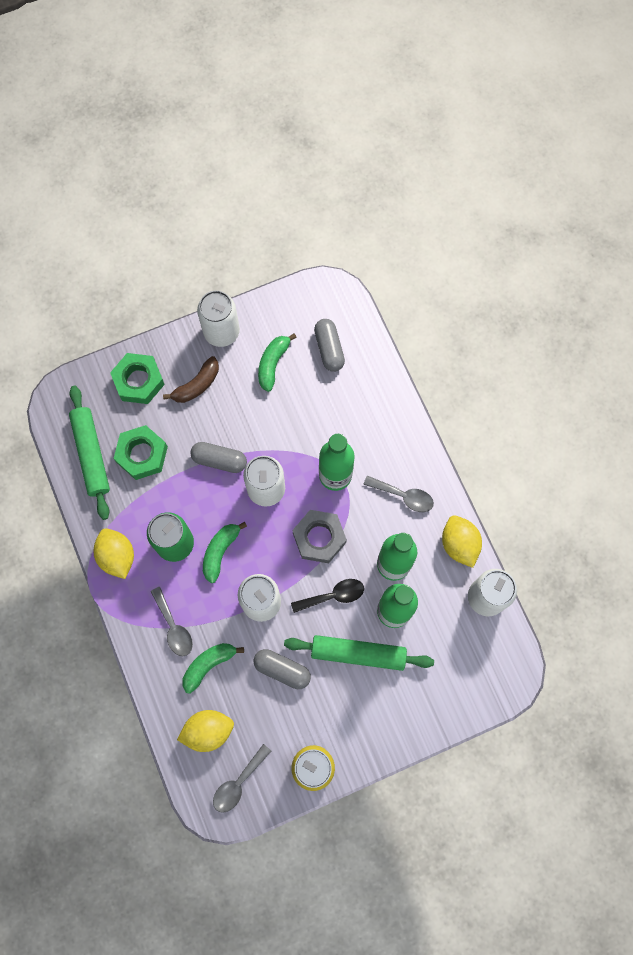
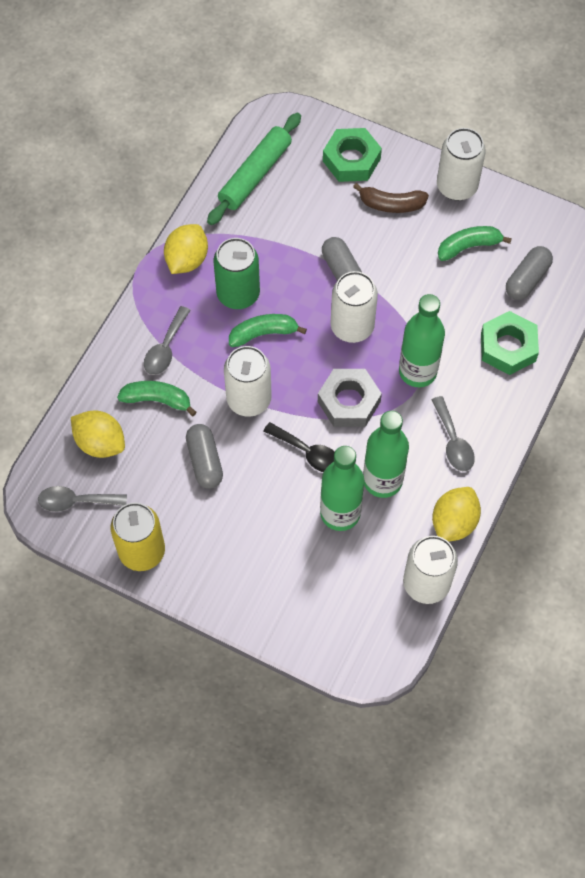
camera: 50 degrees right, 10 degrees down
(142, 454) = (290, 211): green nut -> green nut (508, 347)
(358, 653) = (274, 512): green rolling pin -> none

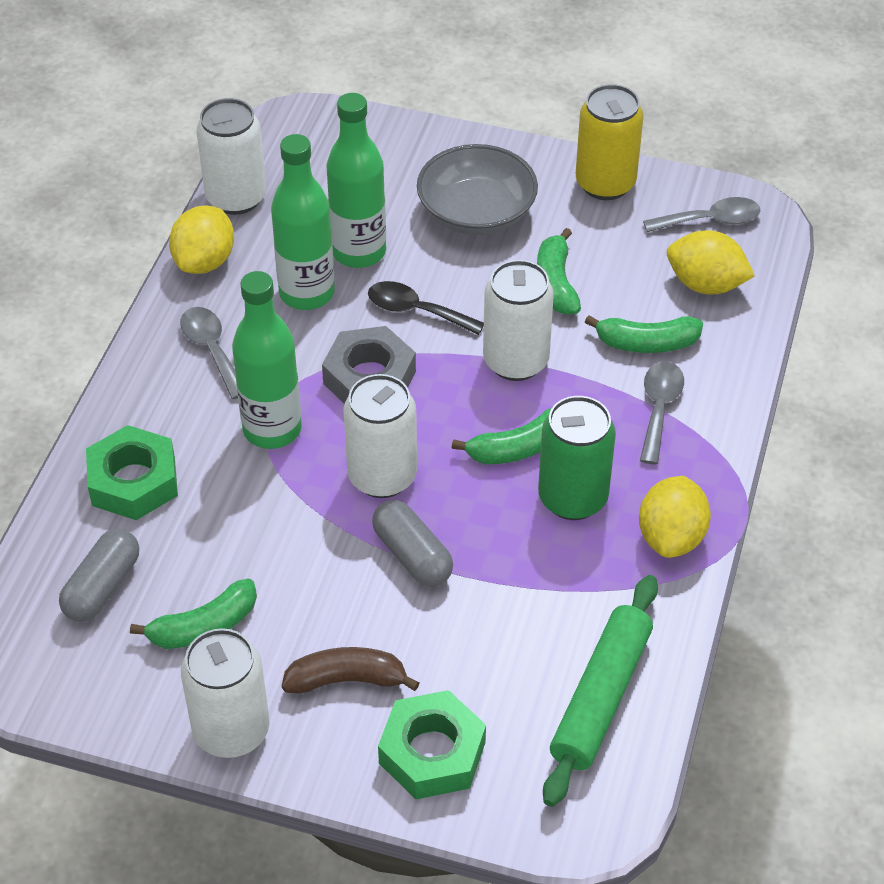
camera: 170 degrees right, 15 degrees down
(204, 461) = (556, 283): grey capsule -> green banana
(246, 537) = (476, 213): none -> grey bowl

